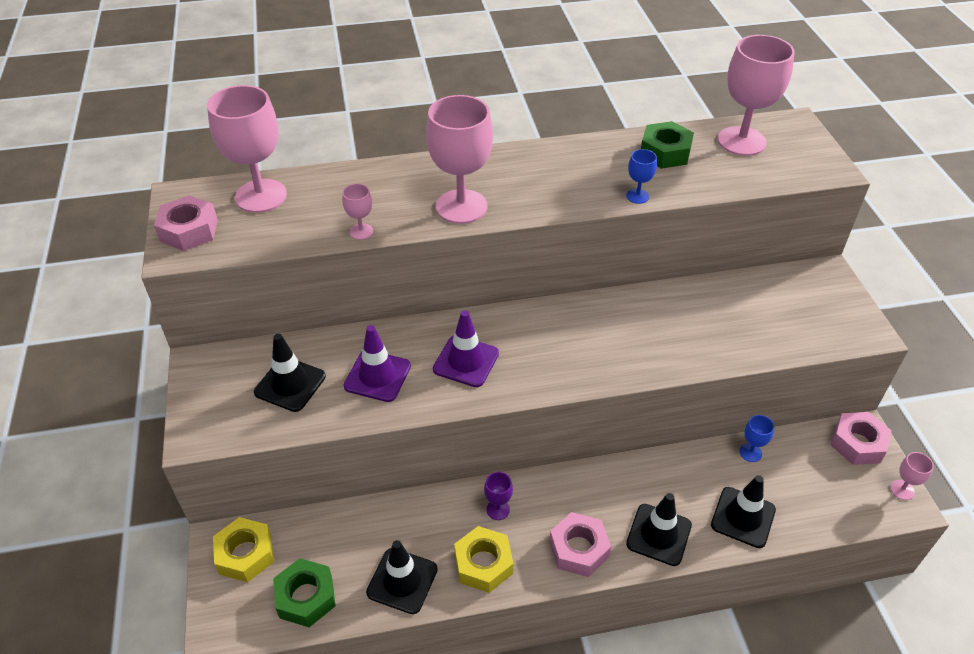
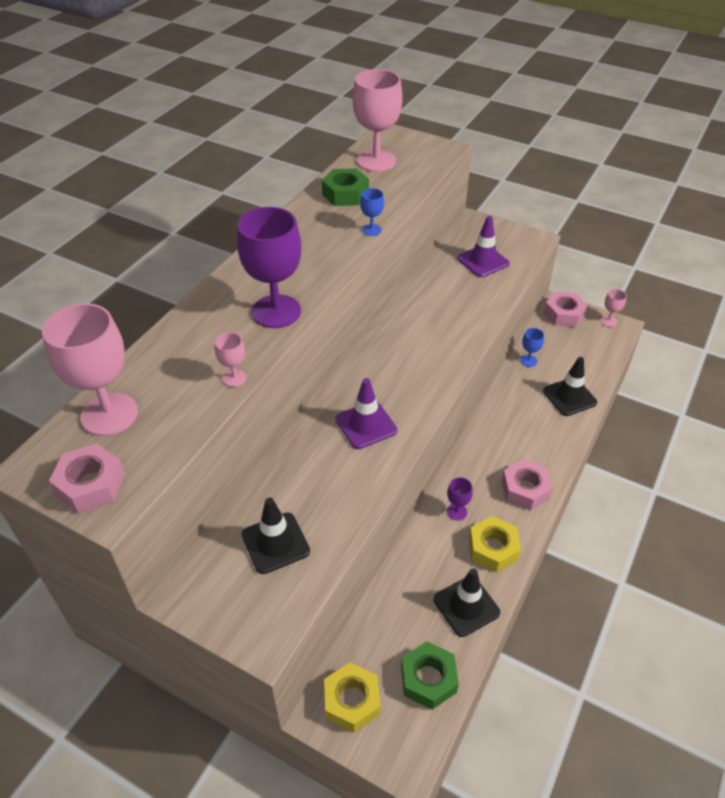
camera: 50 degrees left, 0 degrees up
(377, 376) = (326, 483): purple traffic cone -> purple traffic cone (483, 261)
(461, 206) = (276, 311): pink goblet -> purple goblet
(658, 534) = (548, 443): black traffic cone -> none

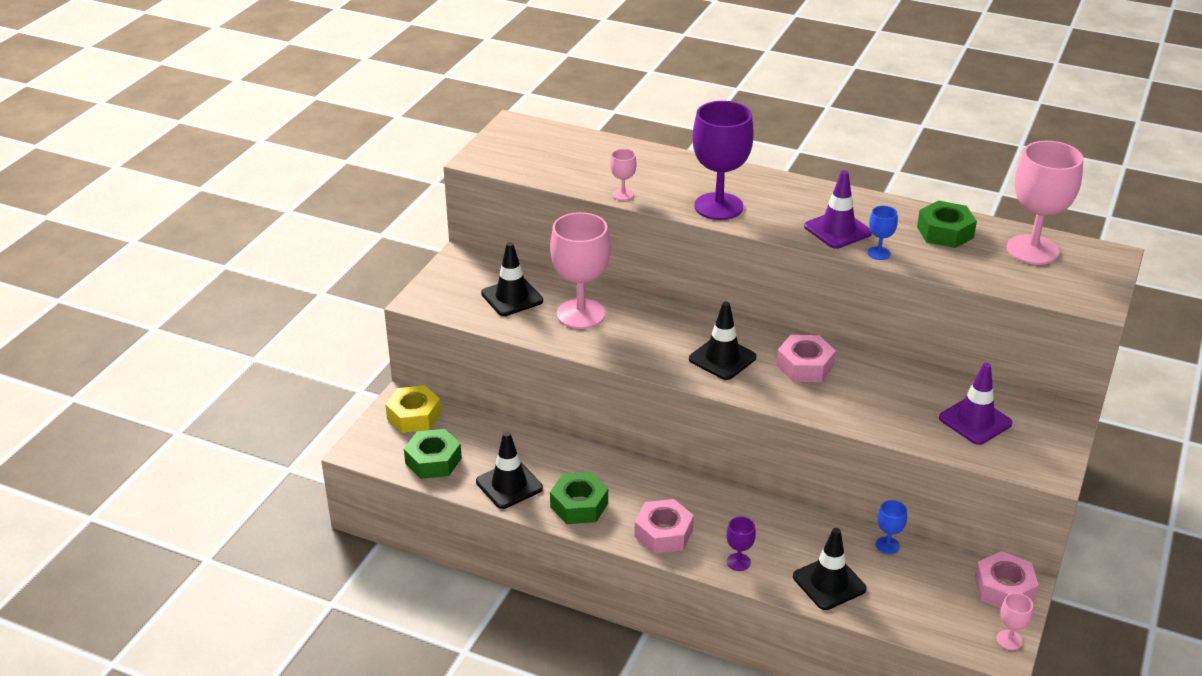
camera: 85 degrees right, 10 degrees down
(91, 485) = (500, 149): pink nut -> pink nut (805, 366)
(109, 414) = (571, 145): pink goblet -> pink goblet (581, 314)
(366, 425) = (658, 338): purple traffic cone -> purple traffic cone (837, 230)
(400, 384) = (722, 358): none -> black traffic cone
(456, 512) = (623, 478): purple goblet -> purple goblet (738, 562)
(493, 548) = (579, 505): yellow nut -> green nut

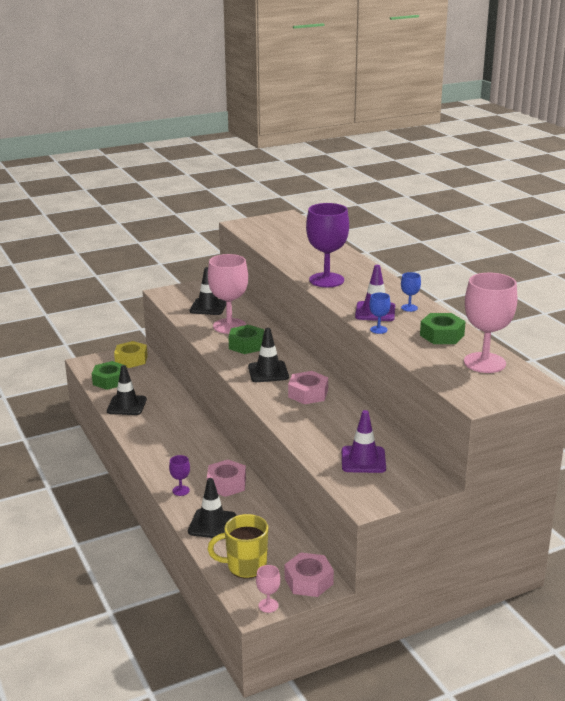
camera: 40 degrees right, 10 degrees down
(579, 505) = (144, 429): green nut -> green nut (246, 345)
(623, 194) = (284, 259): pink goblet -> none
(663, 533) = (165, 460): pink nut -> pink nut (226, 484)
(887, 545) = (274, 525): blue goblet -> blue goblet (409, 308)
(929, 611) = (245, 566): none -> yellow mug

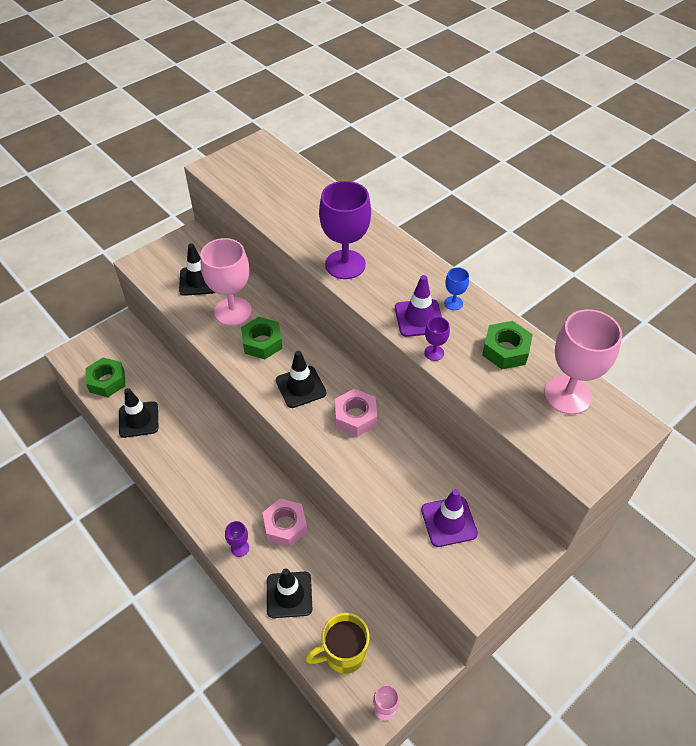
camera: 15 degrees left, 25 degrees up
(131, 359) = (120, 341): yellow nut -> none
(308, 581) = (414, 659): pink nut -> none
(378, 330) = (434, 353): blue goblet -> purple goblet

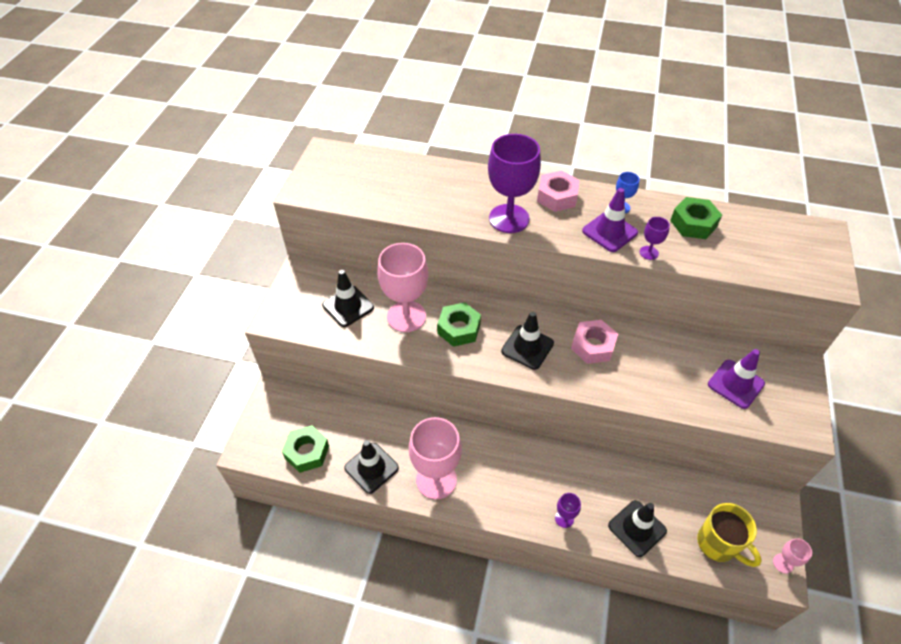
camera: 35 degrees left, 0 degrees up
(285, 526) = (581, 475): pink nut -> pink nut (557, 196)
(343, 654) = (718, 544): yellow mug -> yellow mug turned 75 degrees counterclockwise
(567, 395) = (765, 233): pink goblet -> pink goblet (436, 480)

